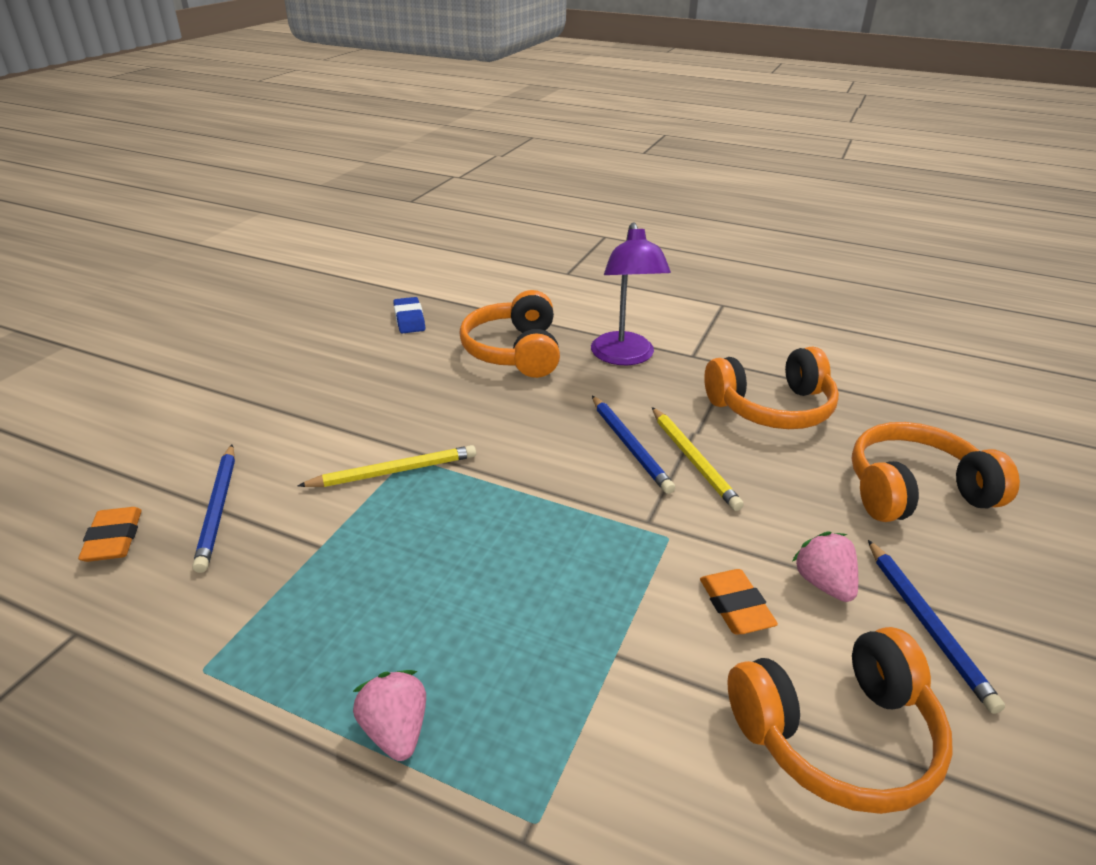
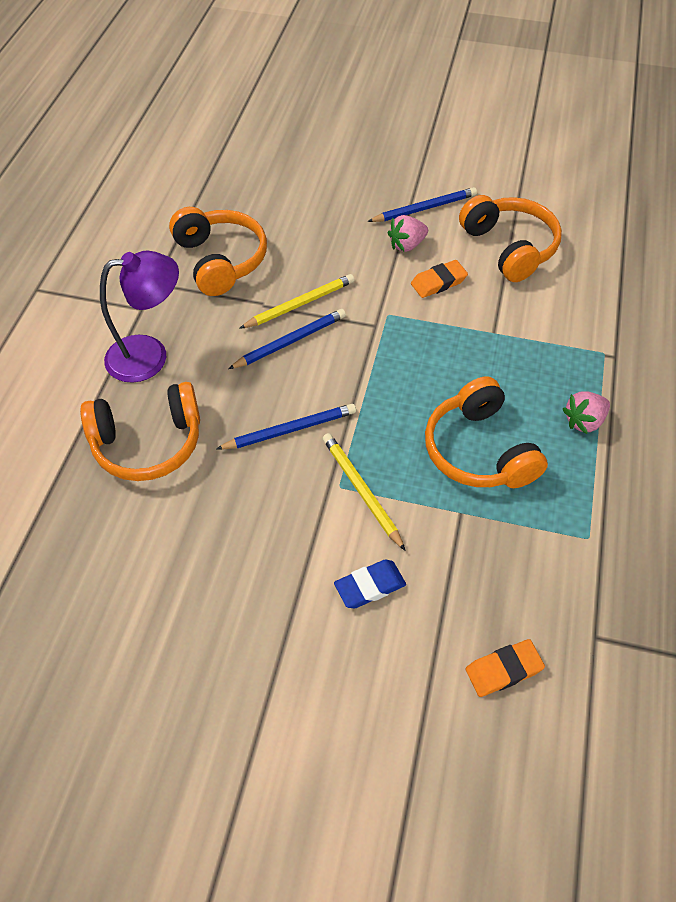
camera: 100 degrees left, 20 degrees up
(218, 508) = (443, 606): blue pencil -> blue pencil (290, 430)
(409, 319) = (81, 560): blue eraser -> blue eraser (370, 586)
(915, 491) = (307, 198): orange headphones -> orange headphones (479, 450)

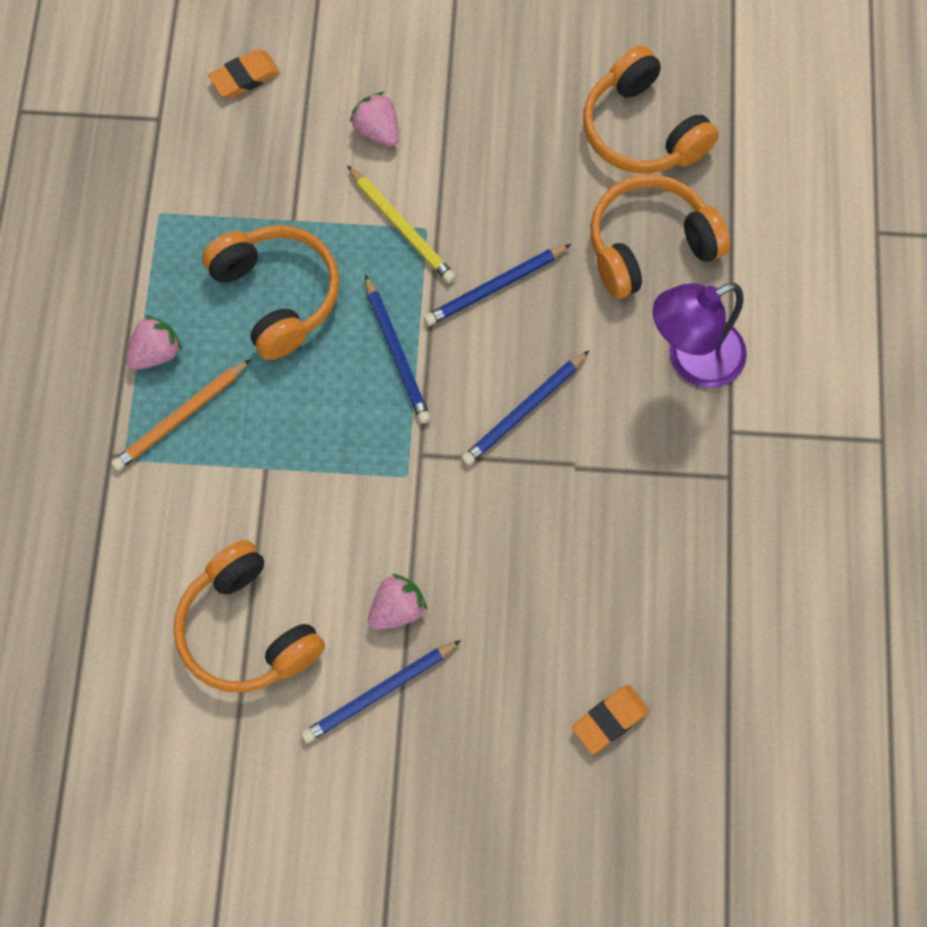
camera: 170 degrees right, 15 degrees up
(220, 260) = (654, 533): orange headphones -> orange headphones (642, 130)
(300, 304) = (526, 473): yellow pencil -> none
(370, 586) = (377, 131): blue eraser -> pink strawberry
(382, 393) = (396, 352): none -> blue pencil
(438, 282) = (345, 544): orange eraser -> orange eraser (610, 720)
(560, 373) = (181, 417): none -> orange pencil

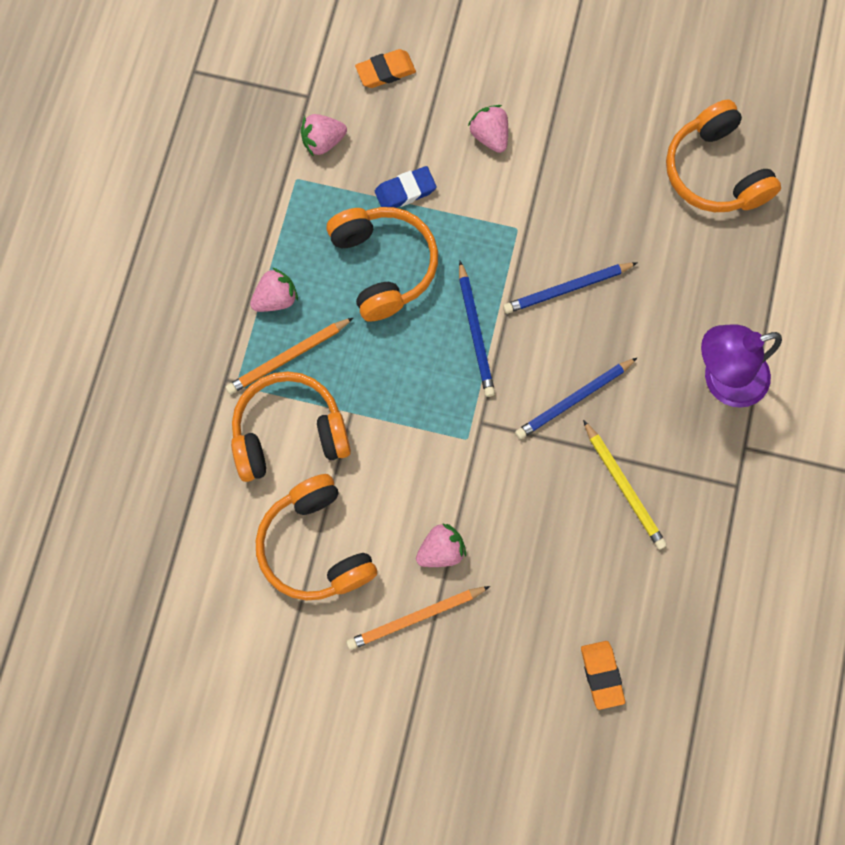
camera: 10 degrees right, 5 degrees up
(184, 167) = (323, 142): none -> pink strawberry
(289, 207) = (405, 191): none -> blue eraser
(379, 692) = (416, 617): blue pencil -> orange pencil
(401, 227) = (496, 224): yellow pencil -> yellow pencil (623, 486)
(610, 720) = (602, 675): orange eraser -> orange eraser turned 75 degrees counterclockwise
(649, 245) = (704, 274): orange headphones -> orange headphones (289, 432)

